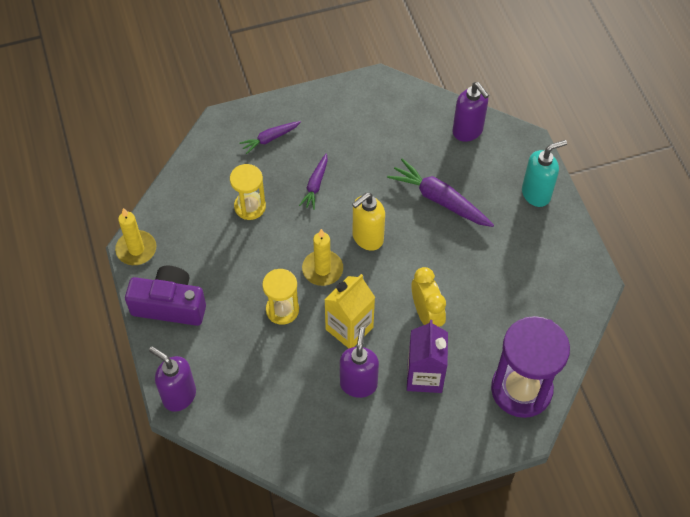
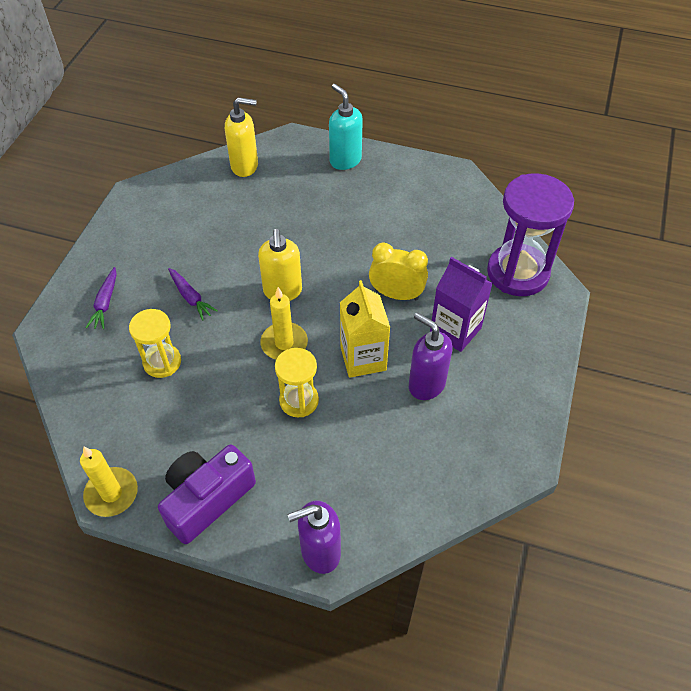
camera: 55 degrees left, 5 degrees down
(439, 199) = (292, 221): purple carrot -> none
(468, 131) = (245, 166): purple soap dispenser -> yellow soap dispenser
(536, 194) = (345, 160): turquoise soap dispenser -> turquoise soap dispenser turned 45 degrees counterclockwise

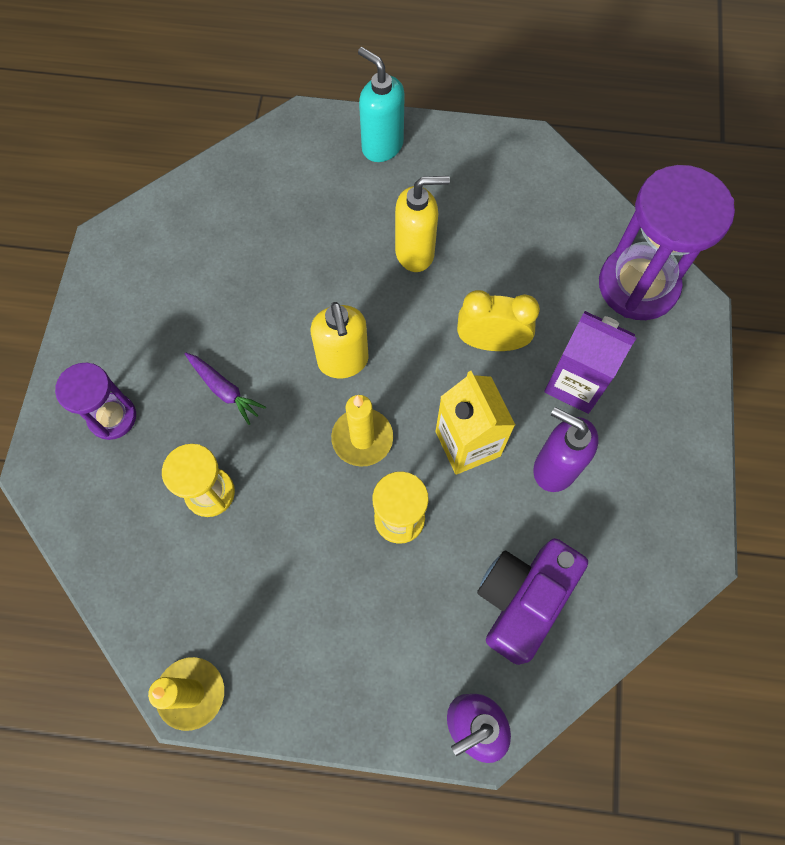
camera: 10 degrees left, 15 degrees up
(105, 303) = (112, 417): purple carrot -> purple hourglass
(207, 499) = (314, 678): purple camera -> purple camera (522, 600)
(245, 166) = (249, 175): yellow soap dispenser -> yellow soap dispenser (415, 253)

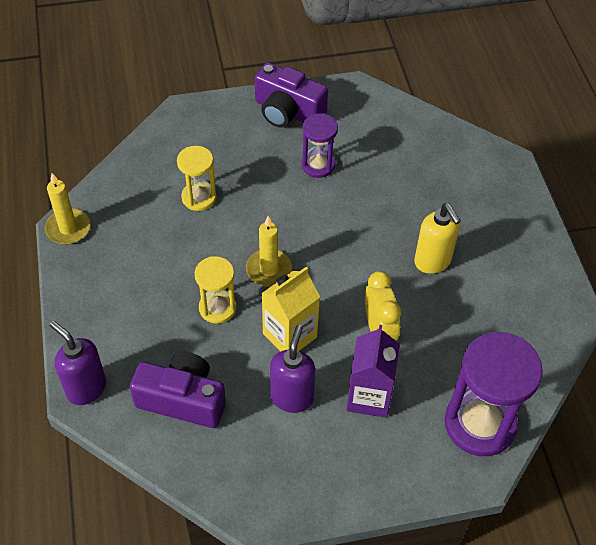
camera: 70 degrees right, 15 degrees down
(109, 334) = (288, 111): none -> purple camera
(112, 417) = (231, 132): purple hourglass -> purple hourglass (318, 165)
(224, 390) = (273, 183): purple carrot -> none
(343, 361) = (323, 242): yellow soap dispenser -> none
(382, 146) = (516, 215): turquoise soap dispenser -> none

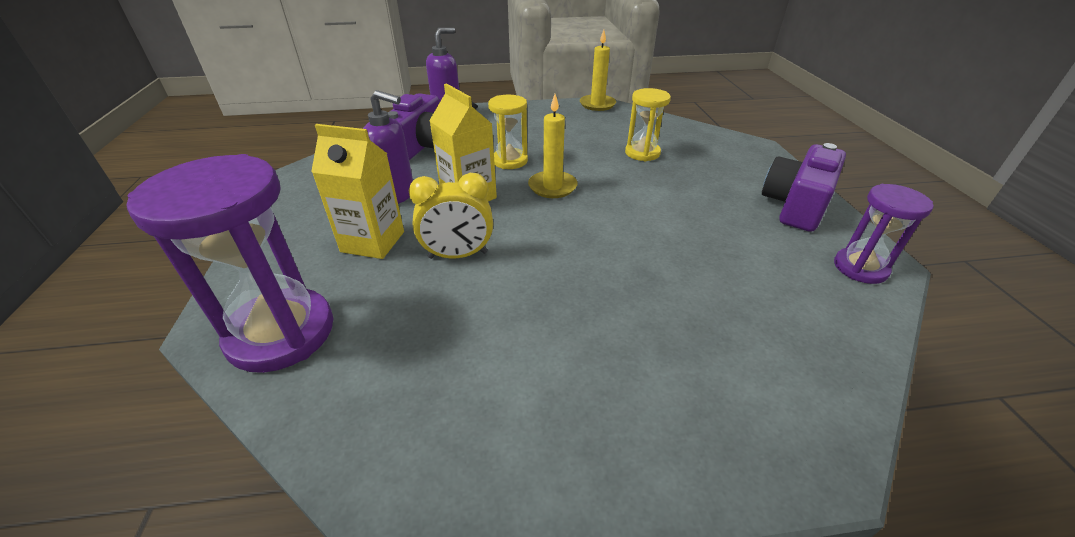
camera: 95 degrees right, 15 degrees down
(318, 165) = (714, 223): purple hourglass -> purple hourglass (860, 268)
(369, 396) = (373, 242): purple carton -> yellow carton
(432, 261) = (561, 314): yellow soap dispenser -> none

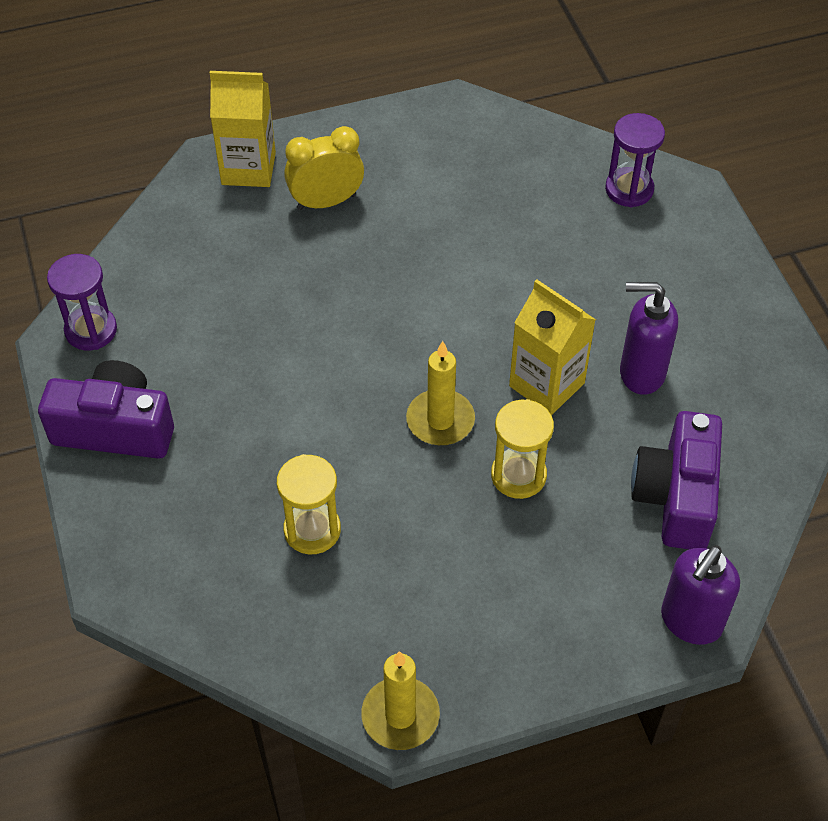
camera: 170 degrees right, 15 degrees up
(281, 333) = (629, 189): purple hourglass -> purple hourglass, size x0.56
(373, 242) = (619, 294): yellow carton -> yellow carton (248, 168)
(458, 255) = (518, 289): yellow clock -> yellow clock (326, 202)
(796, 205) = (115, 428): purple camera -> purple camera turned 105 degrees counterclockwise

